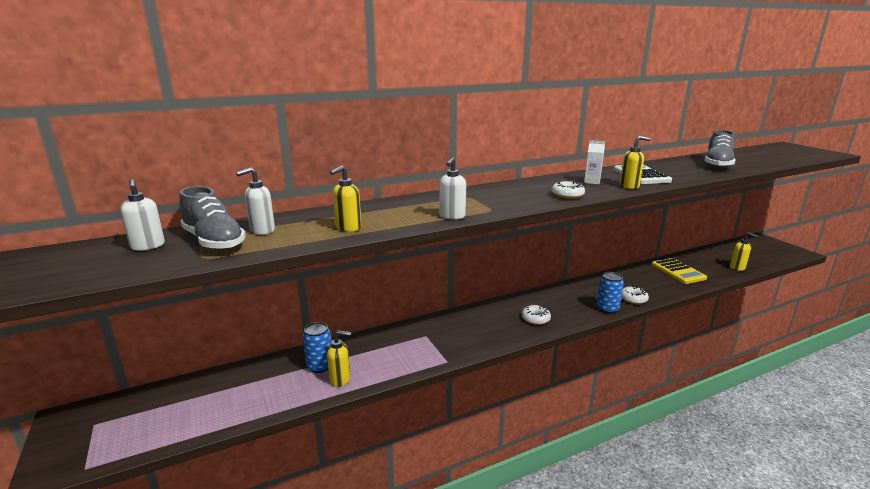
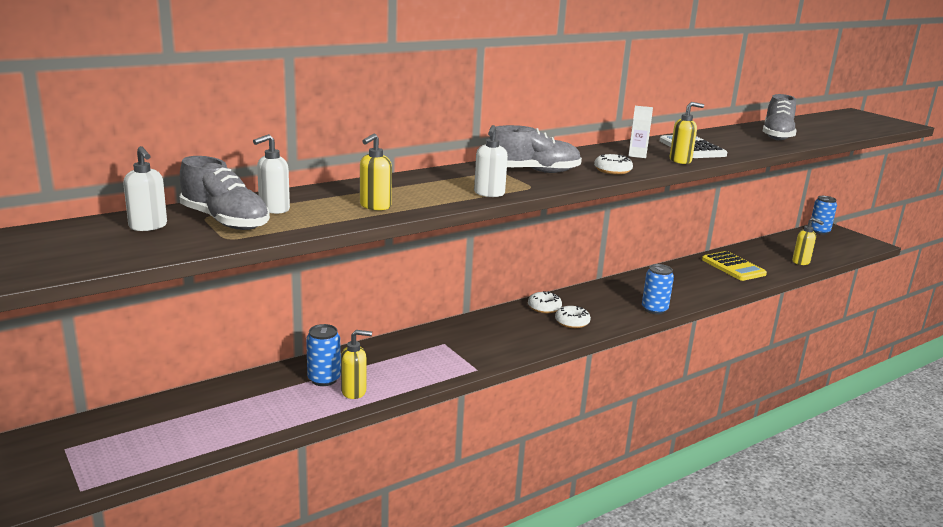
camera: 10 degrees left, 0 degrees up
(498, 196) = (534, 171): none -> grey shoe
(633, 299) = (683, 298): white donut -> white donut (544, 307)
(752, 241) = (819, 231): none -> blue can

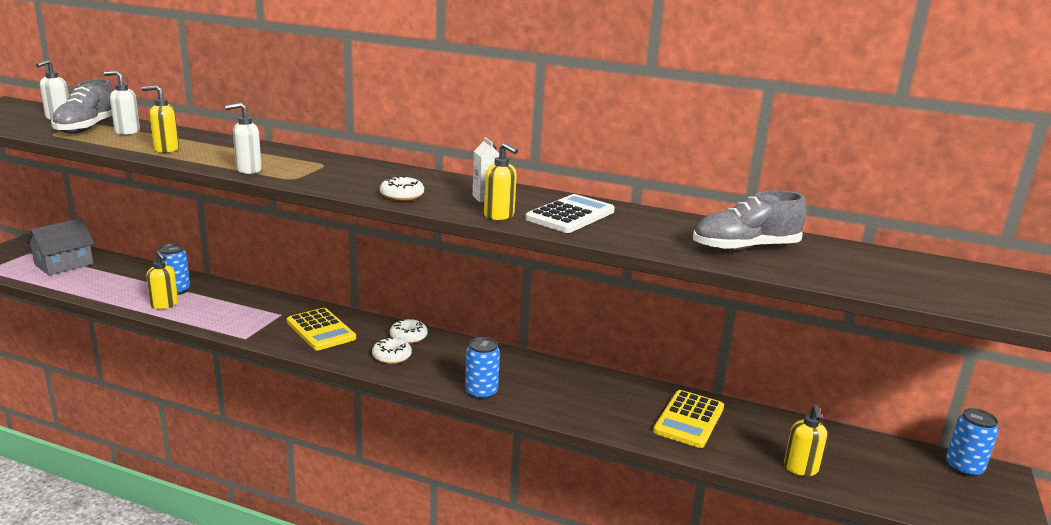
camera: 55 degrees right, 0 degrees up
(148, 430) = (64, 264): none -> grey house
(496, 335) = (321, 330): none -> yellow calculator
(534, 171) = (345, 173): grey shoe -> none

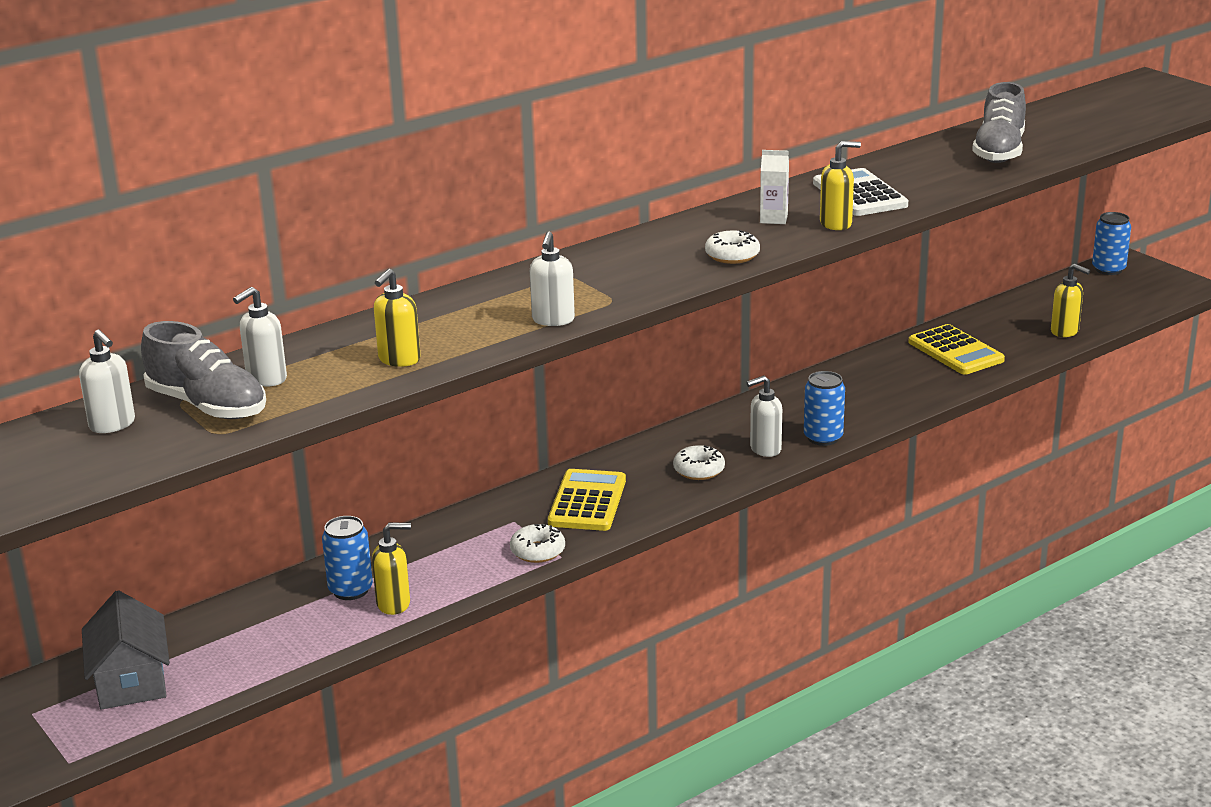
camera: 55 degrees left, 5 degrees up
(321, 330) = (587, 502): yellow calculator -> yellow calculator turned 75 degrees counterclockwise
(408, 337) = (659, 450): white donut -> white donut (537, 551)
(442, 374) = (765, 449): none -> white soap dispenser

